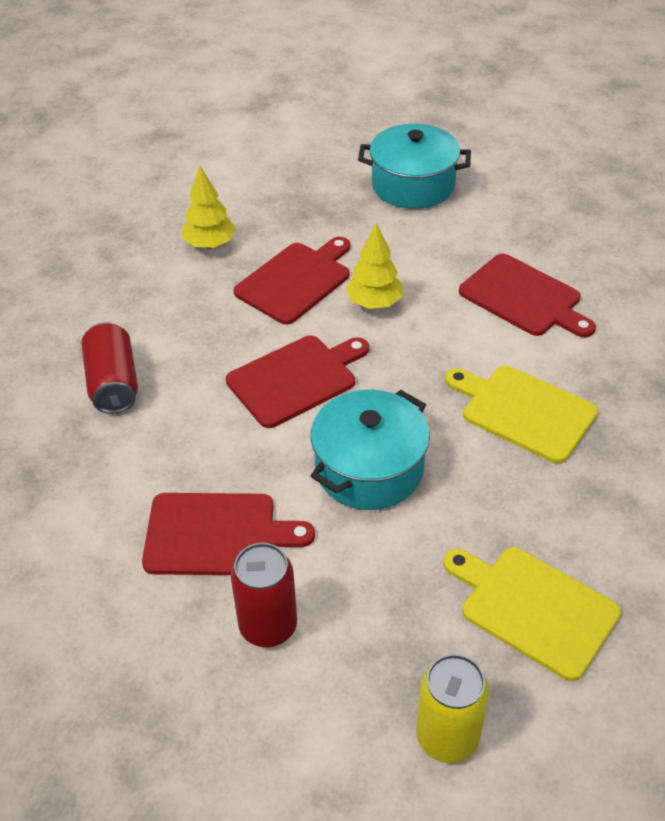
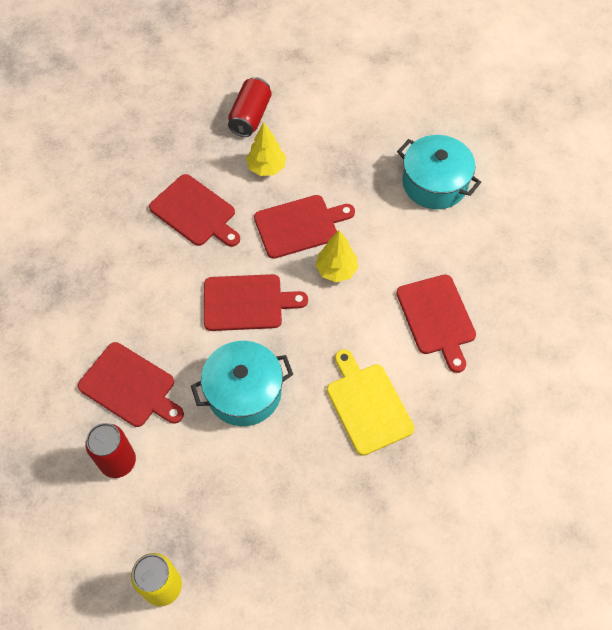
camera: 30 degrees right, 15 degrees up
(113, 383) = (141, 247): red can -> red can (250, 116)
(156, 320) = (195, 212): none -> red cutting board
(533, 608) = (267, 540): yellow cutting board -> none

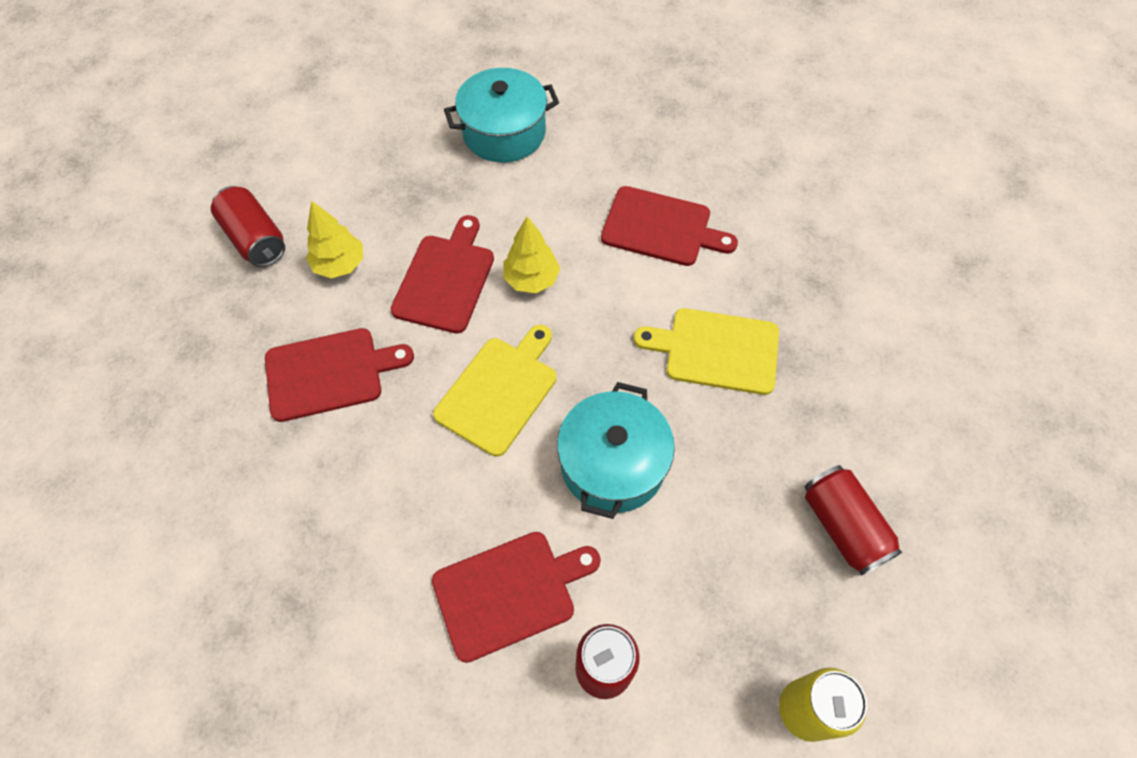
camera: 55 degrees left, 0 degrees up
(247, 303) = (499, 391): red cutting board -> yellow cutting board
(295, 549) = (843, 526): none -> red can

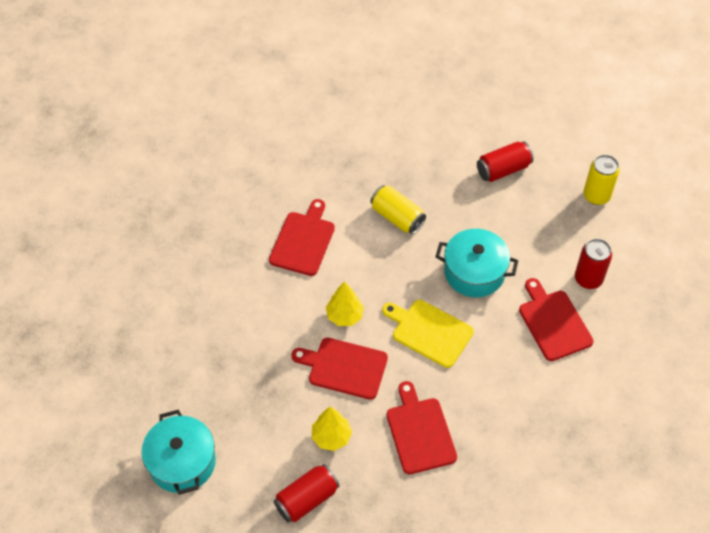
camera: 90 degrees left, 5 degrees down
(504, 132) = (210, 336): turquoise pot -> turquoise pot (182, 462)
(716, 350) = (397, 217): yellow cutting board -> yellow can

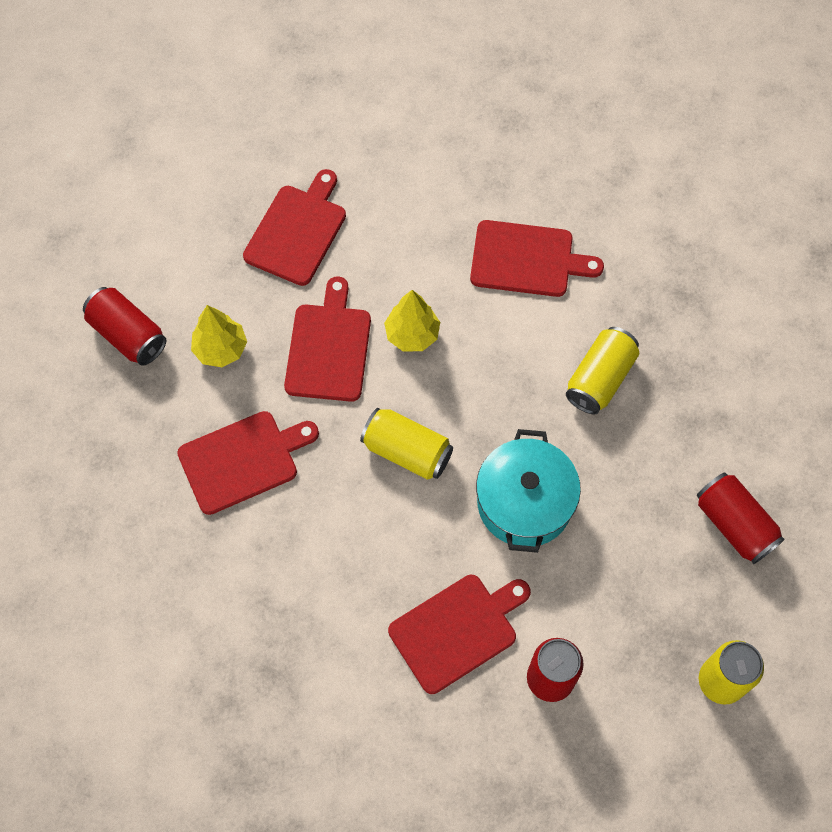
camera: 80 degrees right, 10 degrees up
(182, 462) = (163, 183): turquoise pot -> none
(247, 375) = (297, 231): none -> red cutting board
(429, 332) = (407, 451): yellow cutting board -> yellow can

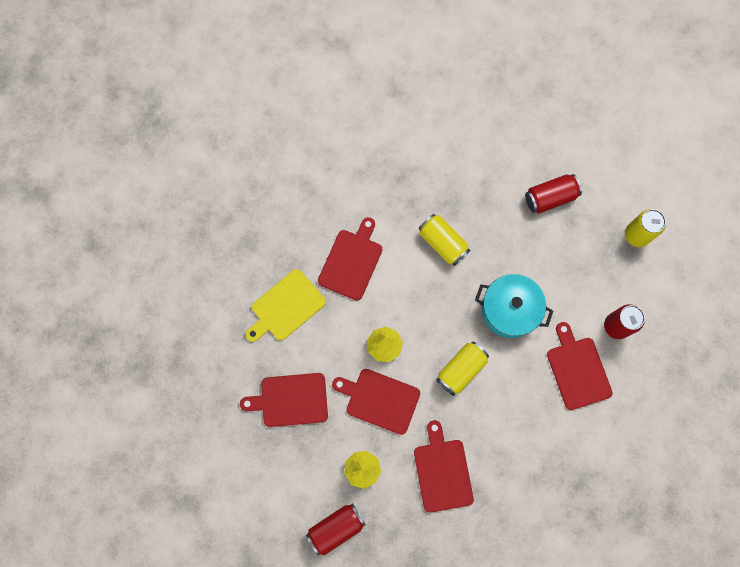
camera: 75 degrees left, 10 degrees up
(297, 231) = (290, 400): red cutting board -> red cutting board turned 45 degrees counterclockwise
(431, 191) = (286, 307): none -> yellow cutting board

